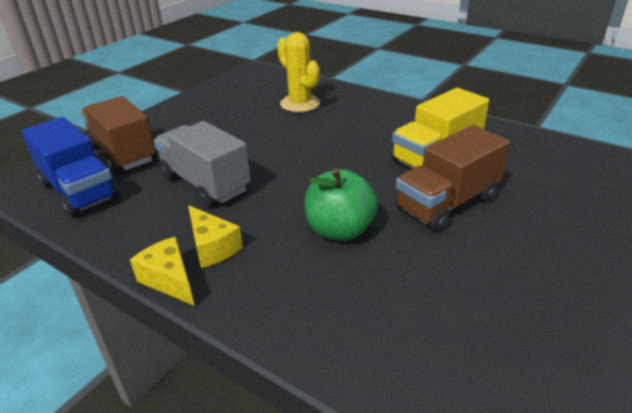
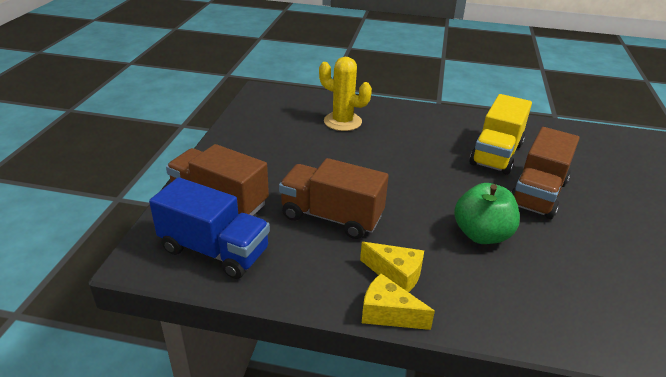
camera: 25 degrees left, 0 degrees up
(205, 183) = (331, 217): grey truck -> brown truck

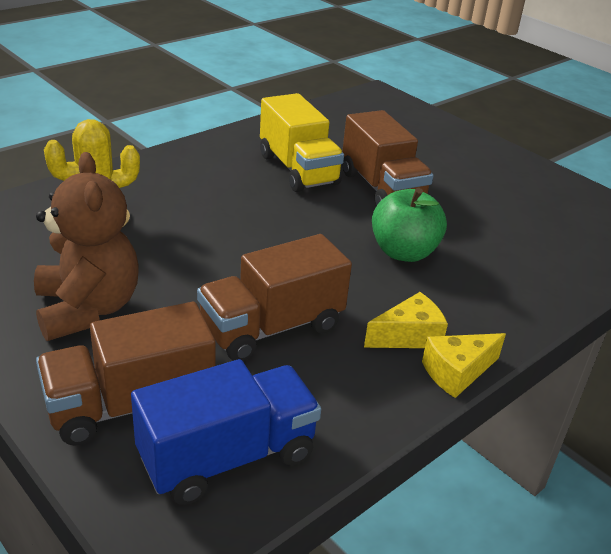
camera: 55 degrees left, 0 degrees up
(271, 155) = (88, 309): none -> brown teddy bear

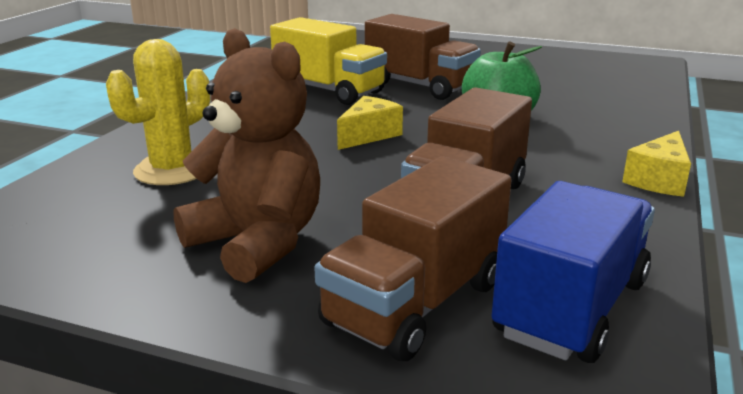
camera: 25 degrees left, 10 degrees down
(408, 336) = (586, 169): yellow cheese -> yellow cheese (369, 135)

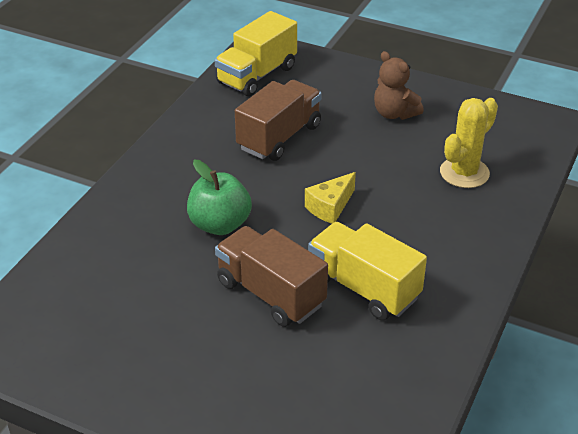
camera: 175 degrees left, 15 degrees up
(257, 243) = (394, 113): brown teddy bear -> brown teddy bear, size x0.67
(416, 304) = (321, 80): brown truck -> none
(571, 307) = (257, 75): blue truck -> yellow truck
(659, 180) = (153, 147): yellow cheese -> none

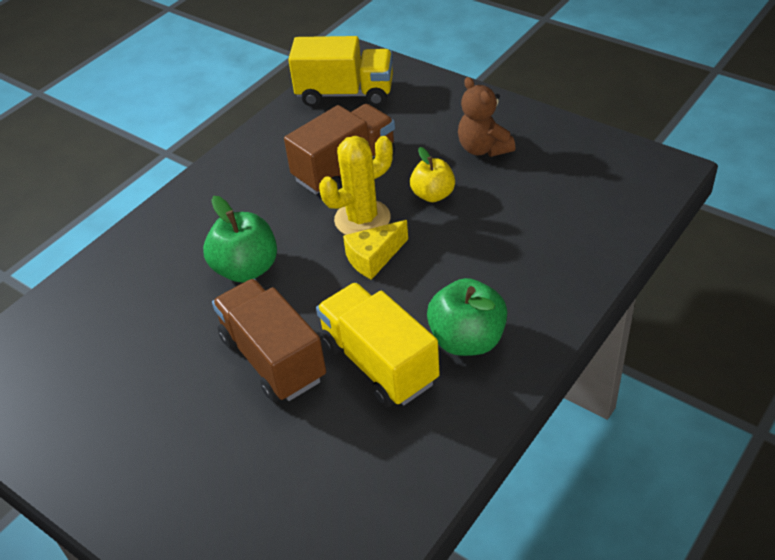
camera: 15 degrees right, 5 degrees up
(257, 75) = (345, 93): yellow truck -> yellow truck turned 135 degrees counterclockwise
(364, 153) = (433, 195): none -> yellow apple
(431, 263) = (467, 340): none -> green apple
(464, 173) = (542, 228): yellow cactus -> yellow cactus (362, 219)

